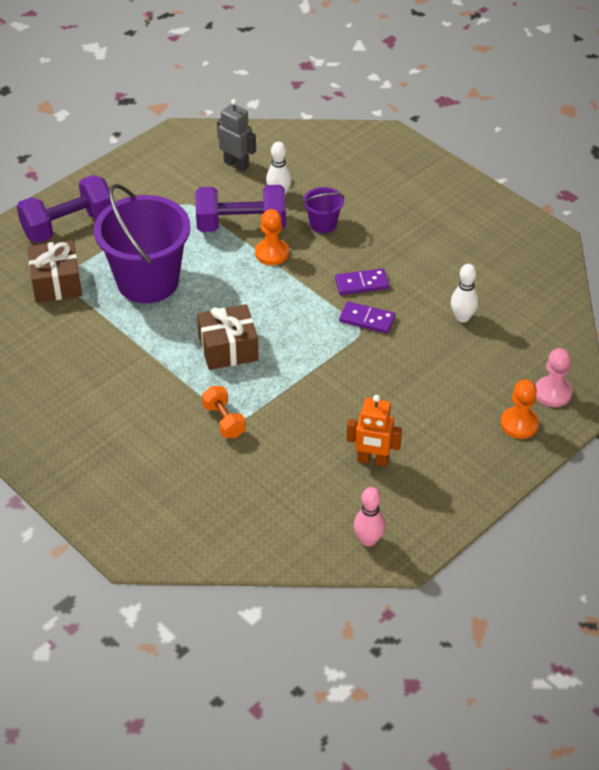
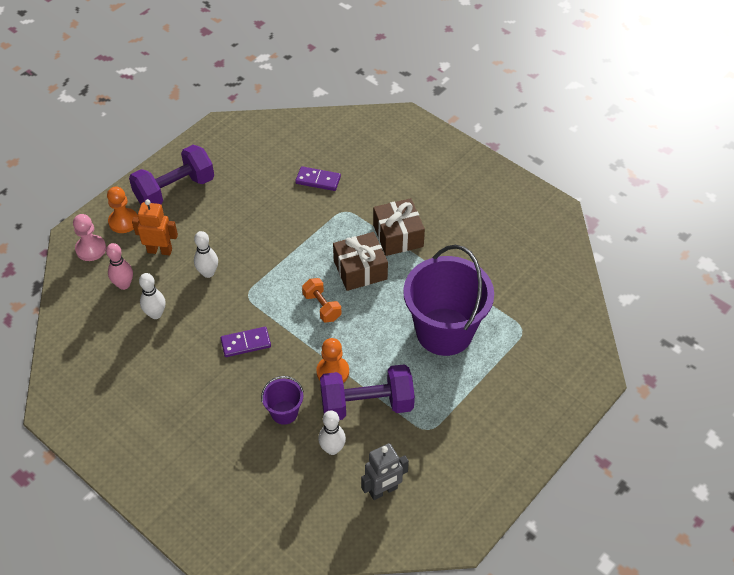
camera: 175 degrees right, 5 degrees up
(56, 283) = (527, 324): brown gift -> brown gift (398, 236)
(68, 226) = (538, 391): purple dumbbell -> purple dumbbell (175, 190)
(224, 421) = (354, 209): orange dumbbell -> orange dumbbell (322, 306)
(236, 164) = (383, 490): grey robot -> grey robot turned 60 degrees counterclockwise
(367, 319) = (241, 306): purple domino -> purple domino (318, 180)
(368, 540) = (243, 135): pink bowling pin -> pink bowling pin (124, 285)
(372, 460) = (239, 187): orange robot -> orange robot (160, 250)
(407, 356) = (208, 273): none -> white bowling pin

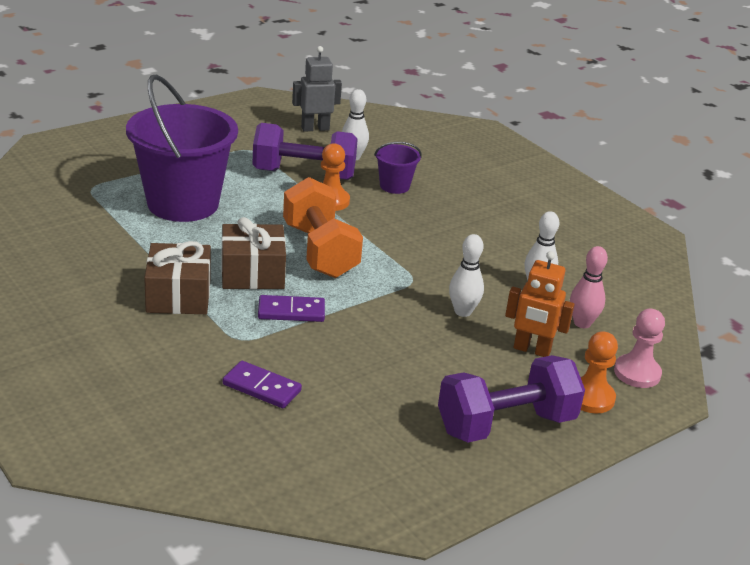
camera: 170 degrees left, 20 degrees down
(246, 343) = (425, 240): purple domino -> purple domino (291, 312)
(322, 306) = (319, 251): orange dumbbell -> orange dumbbell, size x1.85

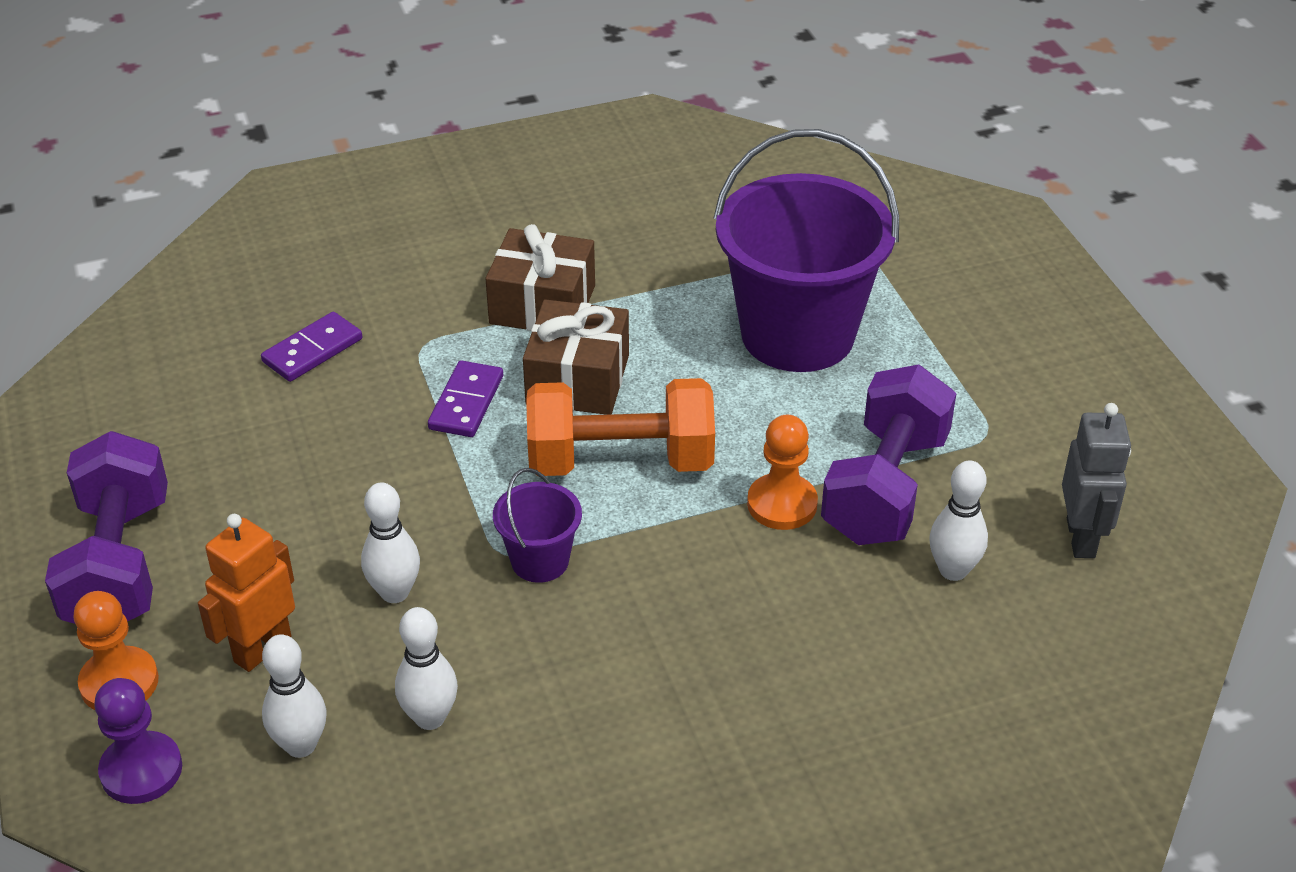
camera: 110 degrees right, 10 degrees up
(394, 186) = (828, 606): purple bucket -> purple bucket (540, 561)
(582, 323) = (301, 745): pink bowling pin -> white bowling pin
(637, 373) = (141, 770): pink pawn -> purple pawn

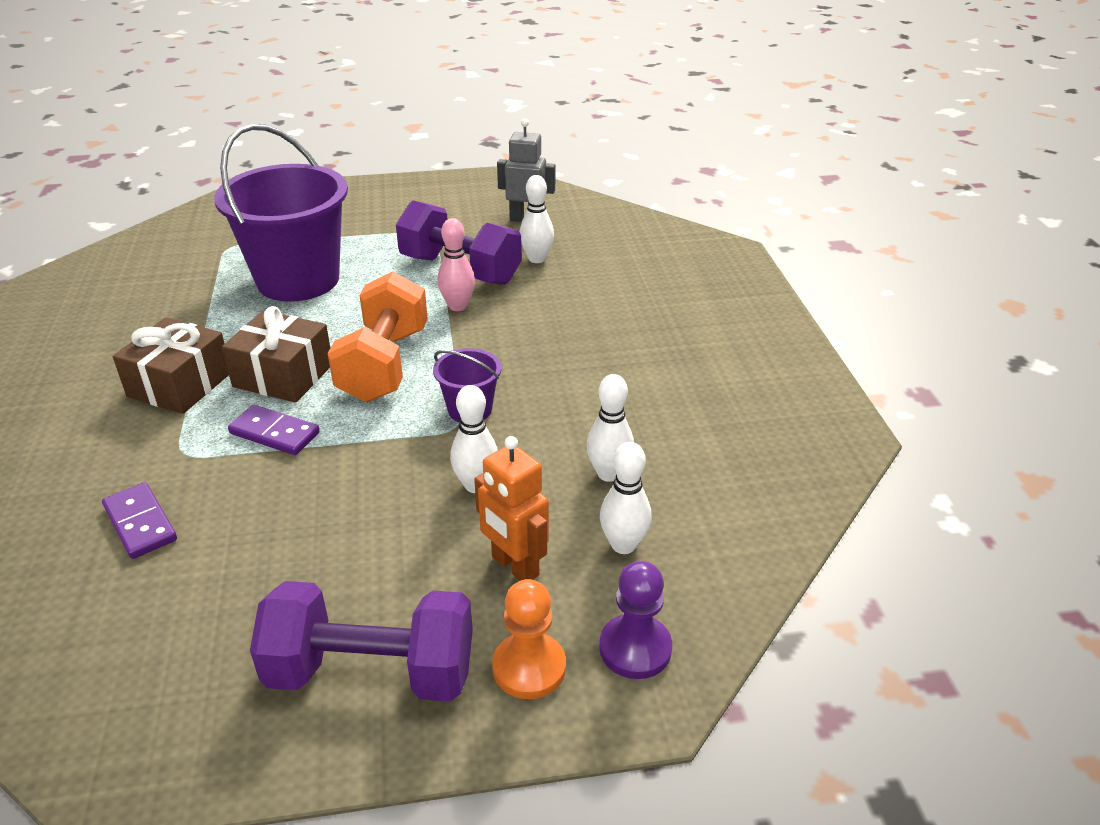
camera: 80 degrees left, 5 degrees down
(782, 504) = (458, 306): orange pawn -> pink bowling pin

